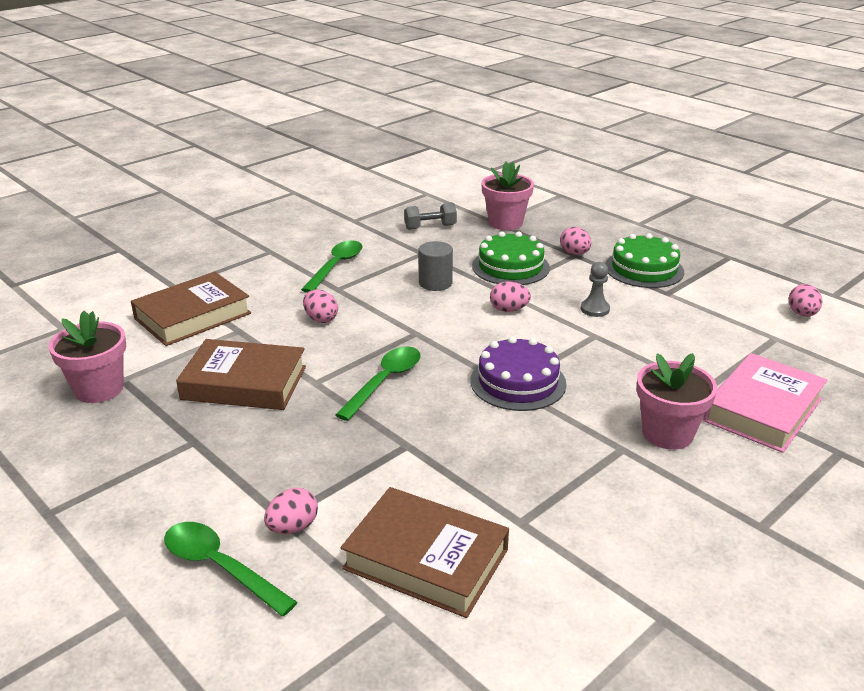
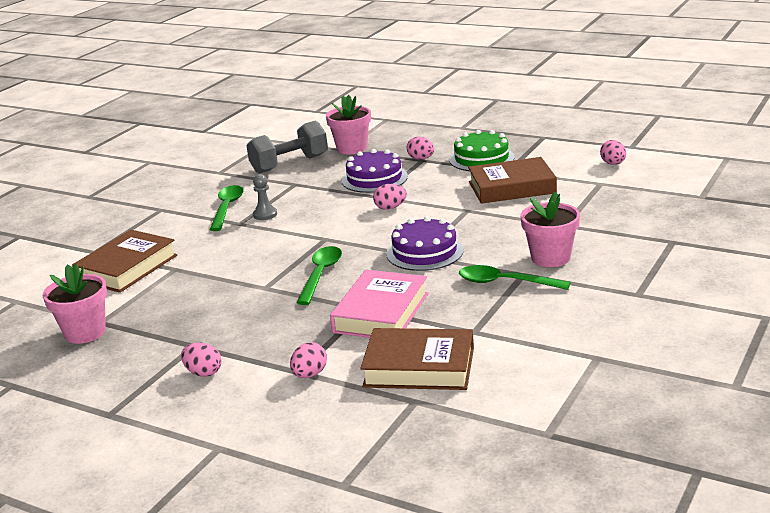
camera: 15 degrees left, 5 degrees down
(220, 567) = (271, 409): green spoon -> green spoon (505, 282)
(244, 383) = (206, 301): brown book -> brown book (512, 187)
(321, 319) = (240, 246): pink egg -> pink egg (203, 373)
(430, 227) = (289, 164): grey dumbbell -> grey dumbbell, size x1.71
(435, 283) = (319, 202): grey cylinder -> none
(510, 267) = (374, 178): green cake -> purple cake
(595, 309) = (457, 193): grey pawn -> grey pawn (265, 214)
(762, 410) = (610, 229): pink book -> pink book (381, 313)

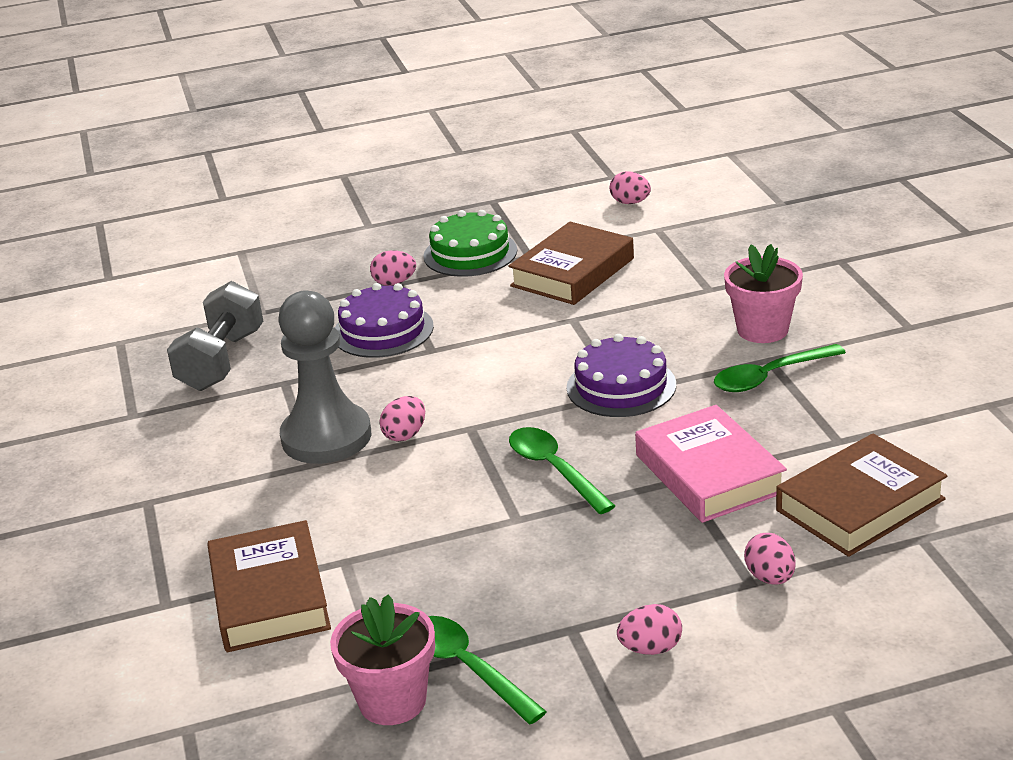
camera: 45 degrees left, 5 degrees up
(227, 208) = (251, 454): green spoon -> green spoon (467, 668)
(265, 214) = (326, 437): grey pawn -> grey pawn, size x2.36
(351, 148) = (271, 306): pink flower pot -> none
(390, 208) = (477, 356): pink egg -> pink egg (405, 435)

